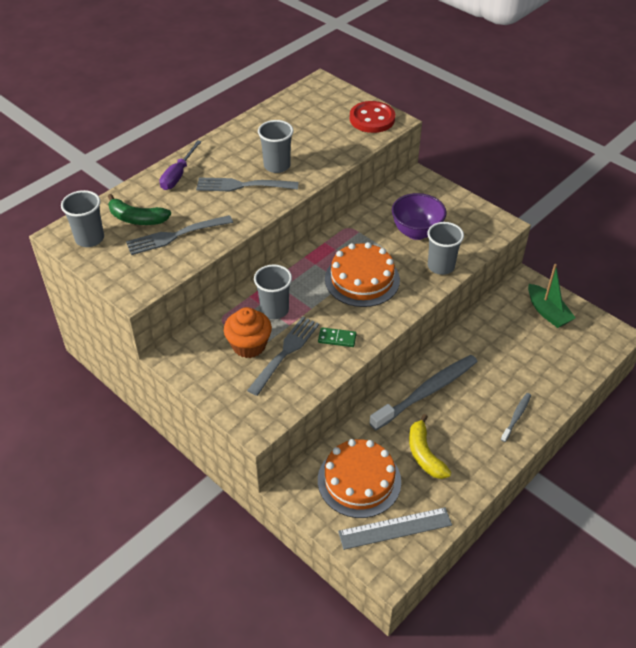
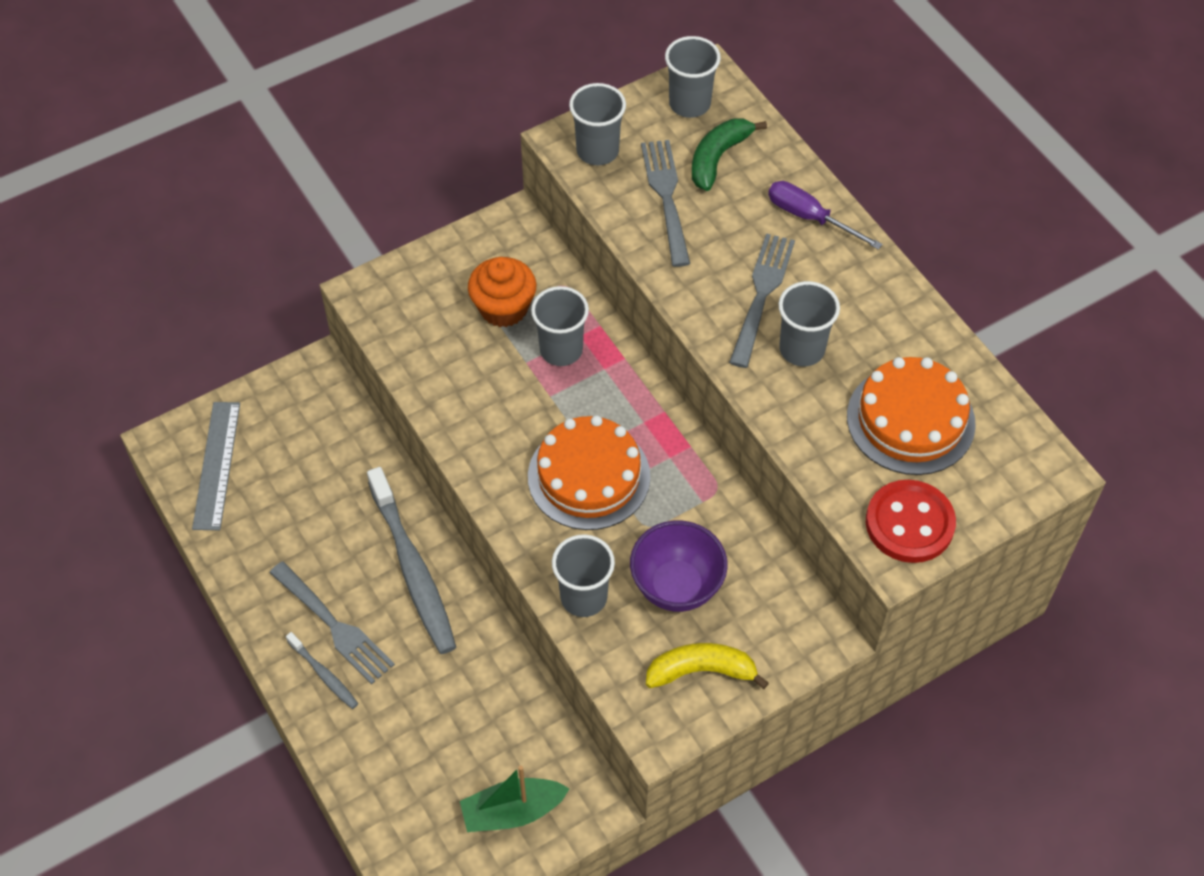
camera: 105 degrees right, 10 degrees up
(141, 274) = (597, 151): none -> grey cup
(285, 353) = (475, 347): grey fork -> grey fork (334, 626)
(337, 338) = (478, 413): green domino -> none
(359, 480) = (301, 444): orange cake -> orange cake (910, 420)
(424, 454) = (309, 532): yellow banana -> yellow banana (701, 671)

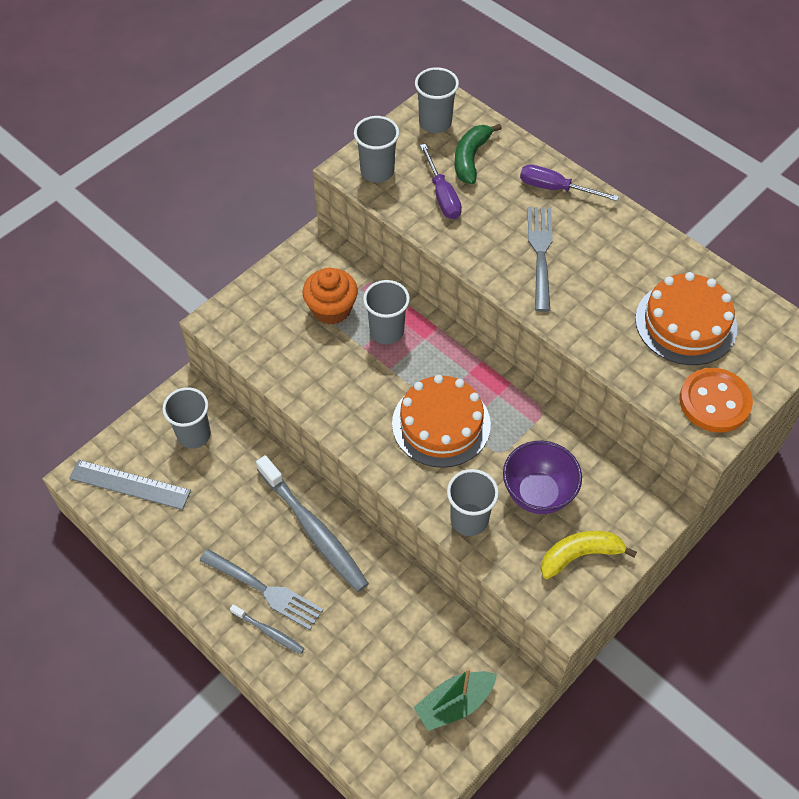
camera: 15 degrees left, 0 degrees up
(217, 465) = (130, 484): grey ruler -> grey ruler turned 60 degrees counterclockwise
(666, 197) = (442, 195): grey fork -> purple screwdriver
(802, 349) = (585, 288): grey cup -> grey cup (194, 435)
(909, 523) = (714, 402): red button -> orange button

